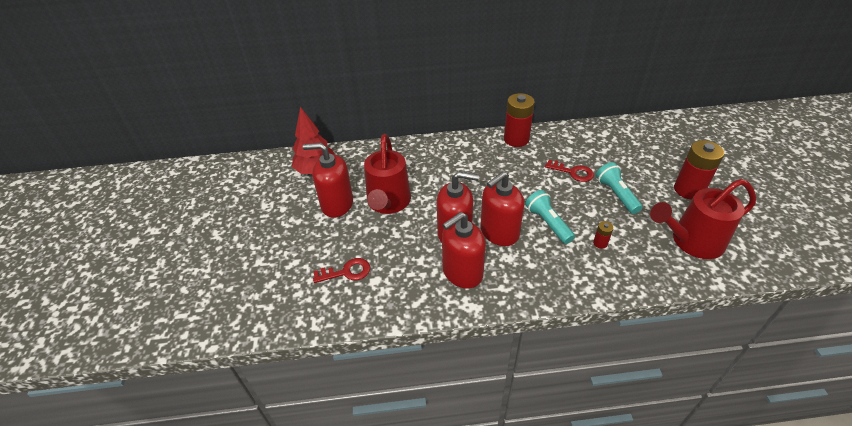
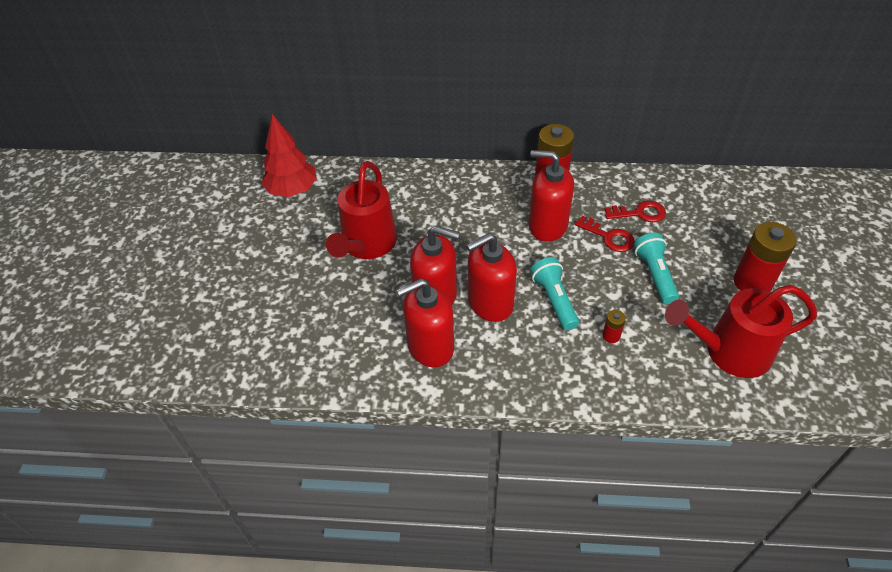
camera: 10 degrees right, 5 degrees up
(337, 204) = (306, 238): red soap dispenser -> red soap dispenser (547, 225)
(347, 272) = (296, 325): red key -> red key (640, 213)

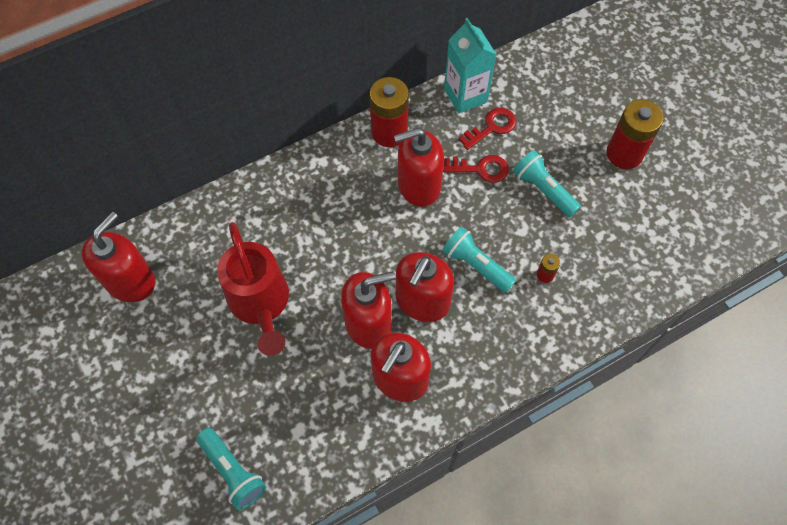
camera: 35 degrees left, 15 degrees up
(258, 341) = (233, 471): none -> turquoise flashlight
(292, 190) = (130, 281): red tree -> red soap dispenser
(632, 183) = (465, 95): none -> turquoise carton
(728, 352) = (643, 236): red watering can -> none

